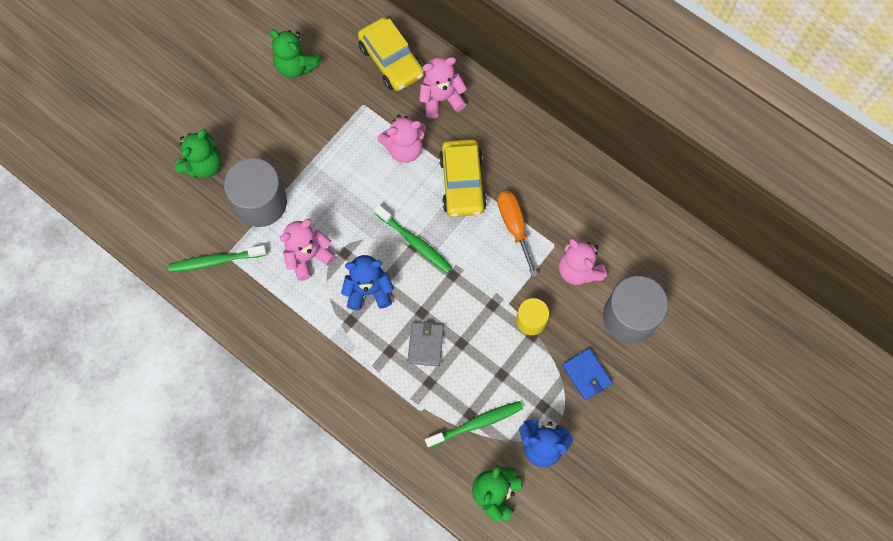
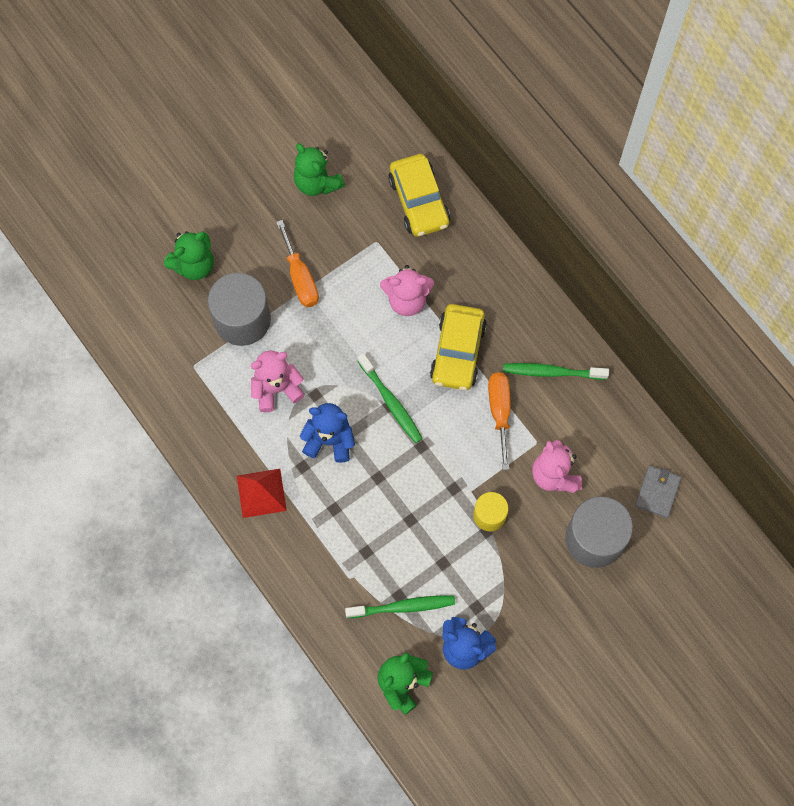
camera: 15 degrees right, 0 degrees up
(216, 261) = (181, 369): green toothbrush -> green toothbrush (552, 372)
(303, 152) = (300, 277): none -> orange screwdriver
(319, 354) = (261, 493): none -> red pyramid
(425, 344) = (373, 511): grey wallet -> grey wallet (657, 492)
(441, 99) = (460, 256): pink teddy bear -> none
(587, 374) = (532, 587): blue wallet -> none

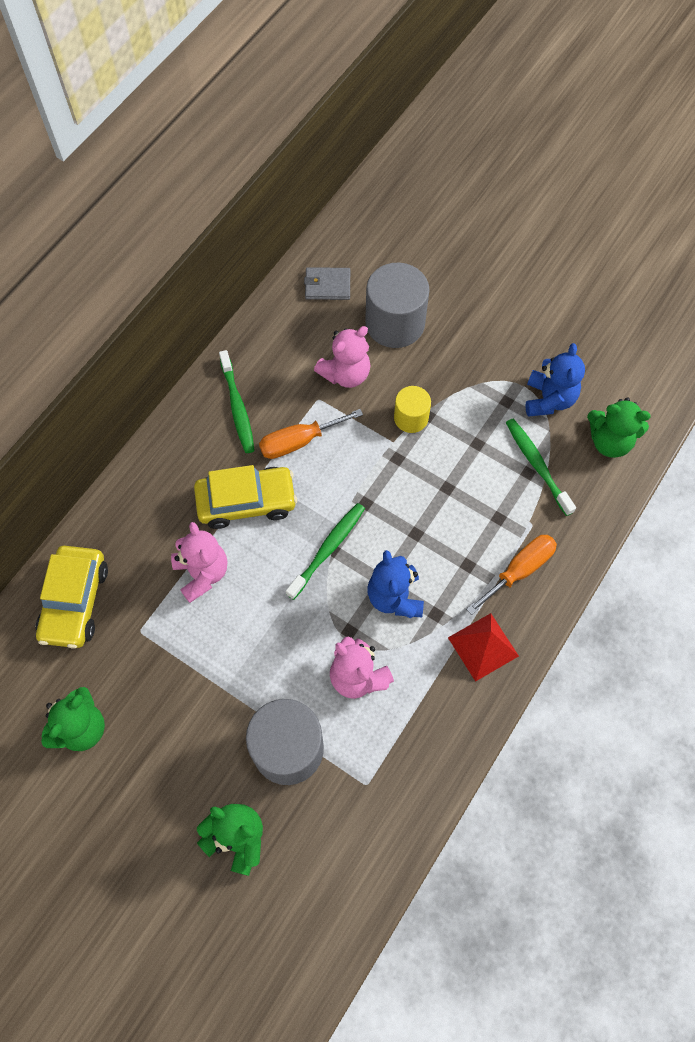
camera: 110 degrees left, 5 degrees down
(300, 277) = (212, 701): orange screwdriver -> orange screwdriver (519, 570)
(419, 201) = (75, 601): yellow car -> yellow car turned 135 degrees clockwise

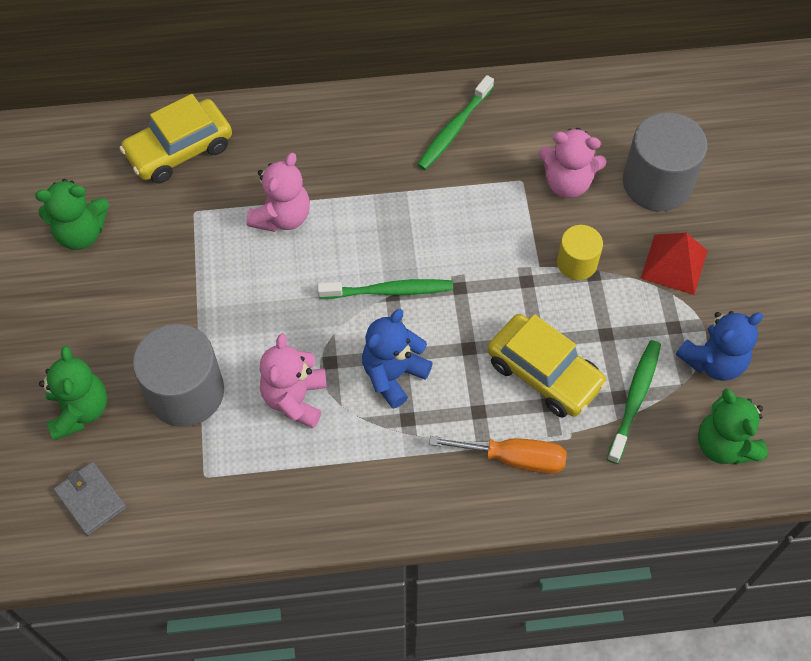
camera: 50 degrees right, 5 degrees down
(246, 502) = (375, 200): yellow car -> yellow car (544, 373)
(299, 441) = (467, 196): orange screwdriver -> none
(327, 285) = (638, 106): grey wallet -> grey wallet (90, 499)
(483, 646) = (411, 480): red pyramid -> red pyramid (674, 264)

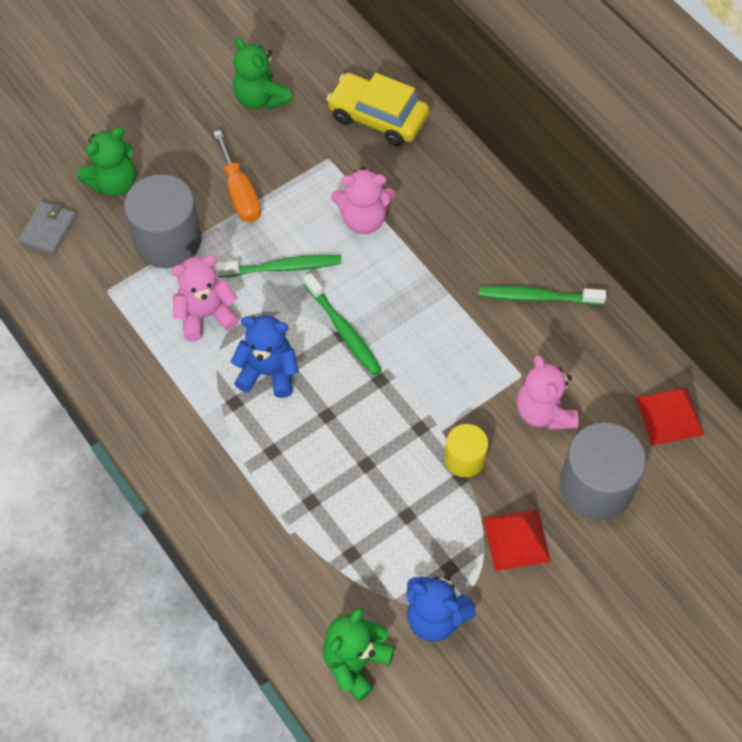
camera: 60 degrees right, 0 degrees up
(514, 458) = (244, 498): orange screwdriver -> orange screwdriver (240, 193)
(544, 373) = (338, 484): yellow car -> none
(623, 100) = (669, 416): none -> red pyramid
(634, 399) = (356, 567): green toothbrush -> green toothbrush (282, 267)

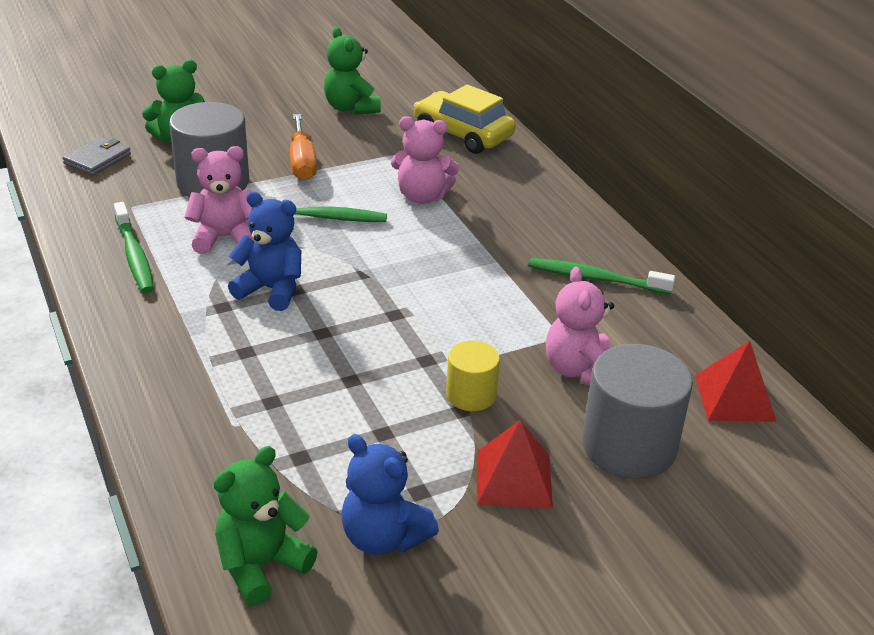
camera: 10 degrees right, 25 degrees down
(343, 330) = (369, 270): green toothbrush -> green toothbrush (134, 255)

